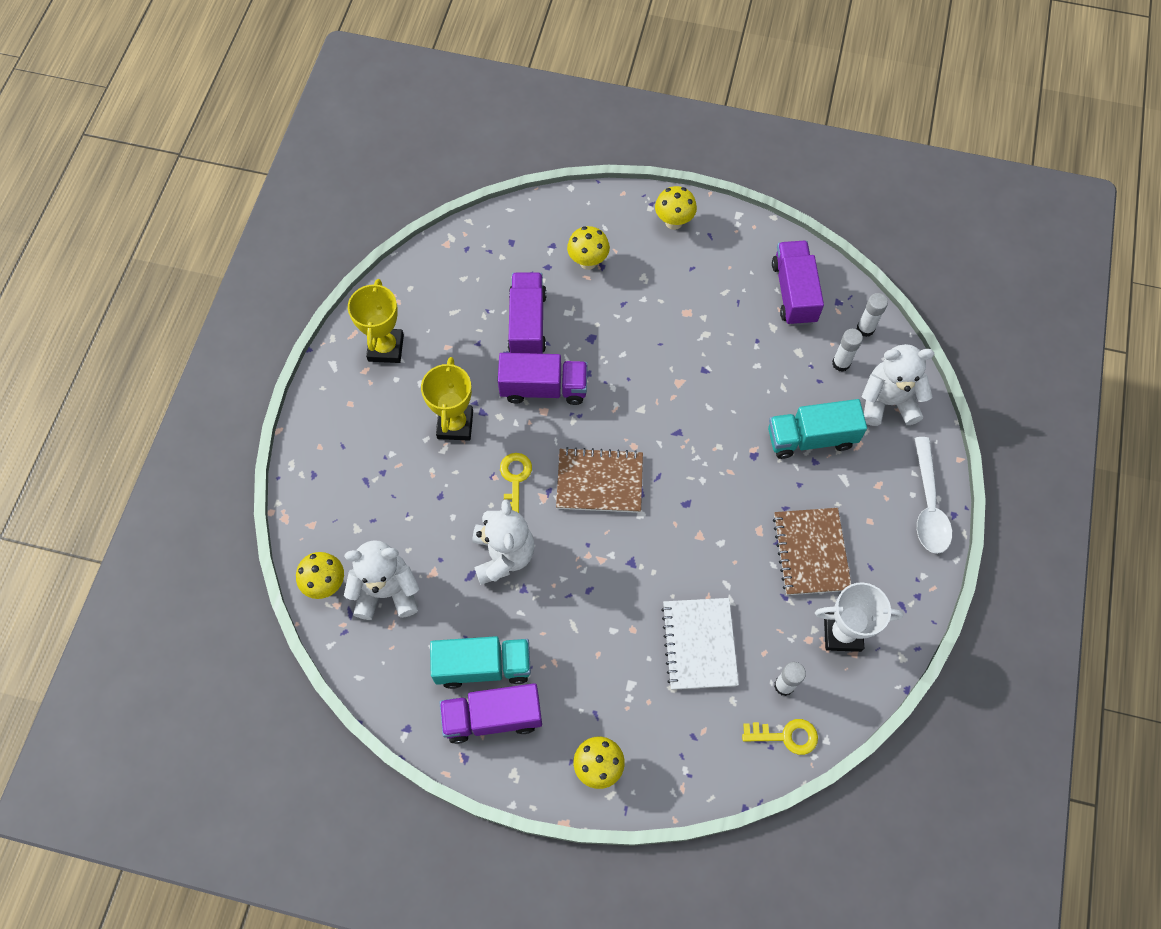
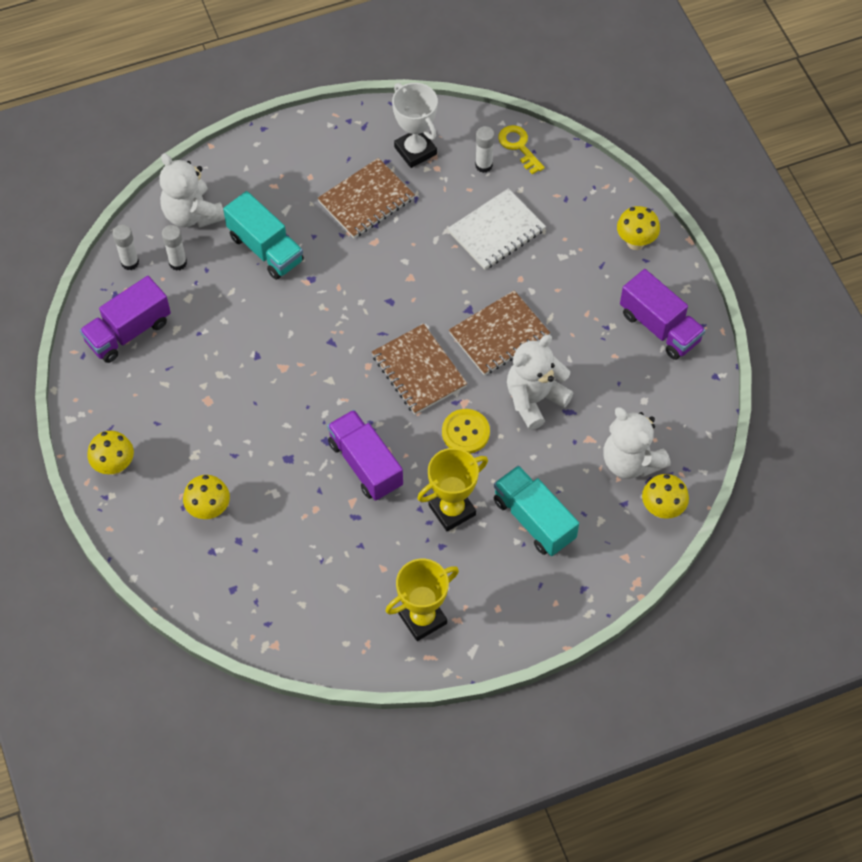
camera: 125 degrees left, 5 degrees down
(483, 666) = (629, 357): turquoise truck -> turquoise truck (534, 519)
(514, 480) = (465, 432): yellow key -> yellow button
(527, 324) = (311, 518): purple truck -> none
(587, 570) = (499, 335): none -> brown notebook
(928, 505) = (267, 147): white spoon -> none

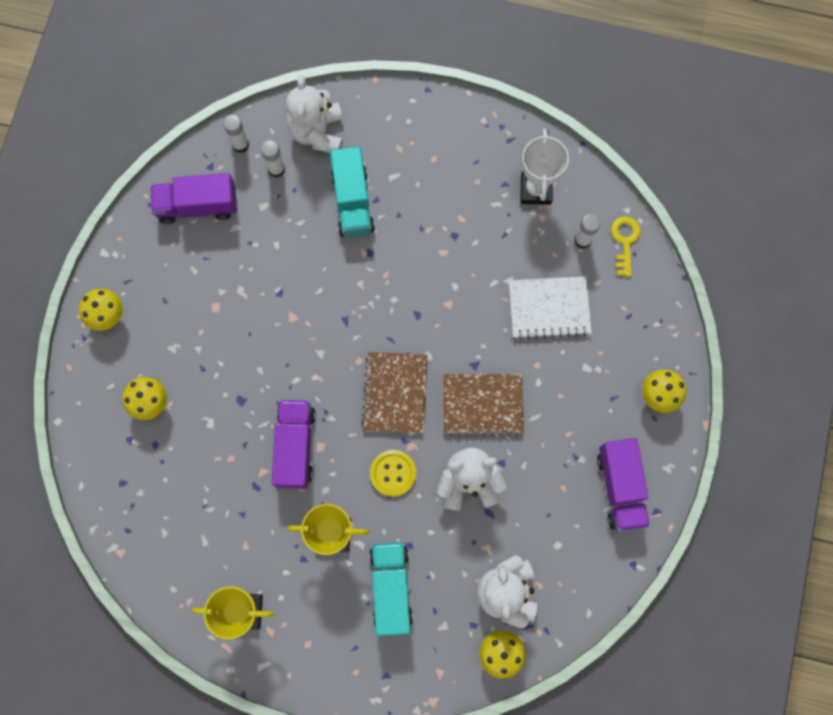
camera: 35 degrees right, 15 degrees up
(366, 200) = (463, 210): brown notebook -> none

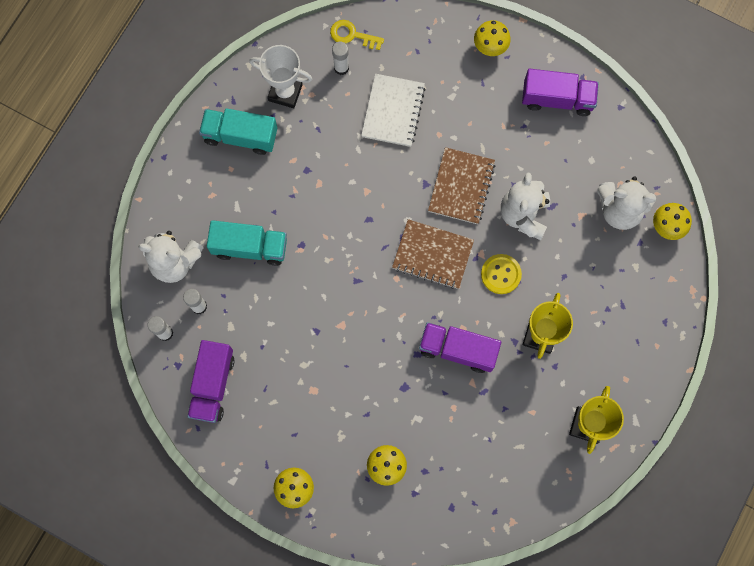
camera: 75 degrees left, 0 degrees up
(391, 588) = (595, 300): turquoise truck -> turquoise truck (240, 136)

